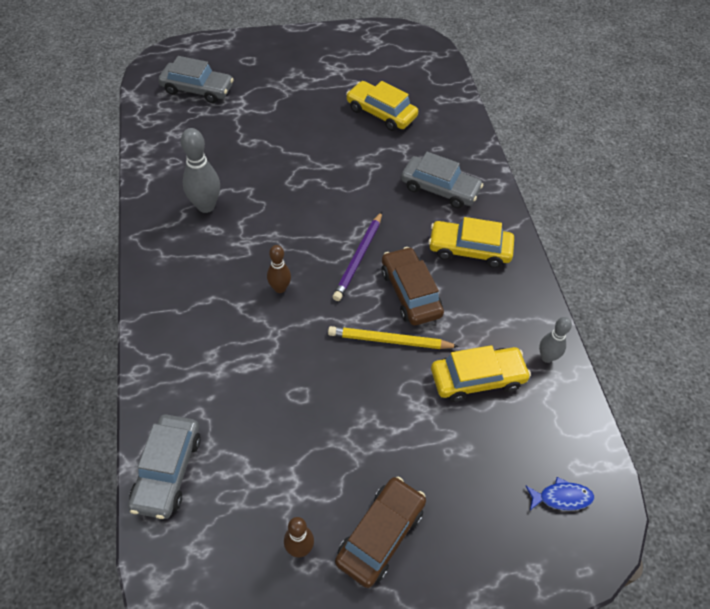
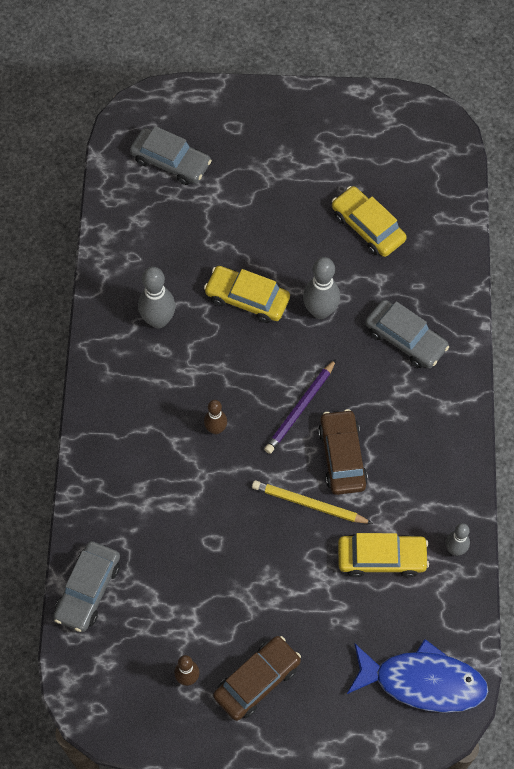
camera: 15 degrees right, 10 degrees up
(356, 178) = (320, 311): none -> grey bowling pin
(469, 249) = (415, 418): yellow car -> yellow car (247, 299)
(561, 497) = (423, 682): blue fish -> blue fish, size x2.32

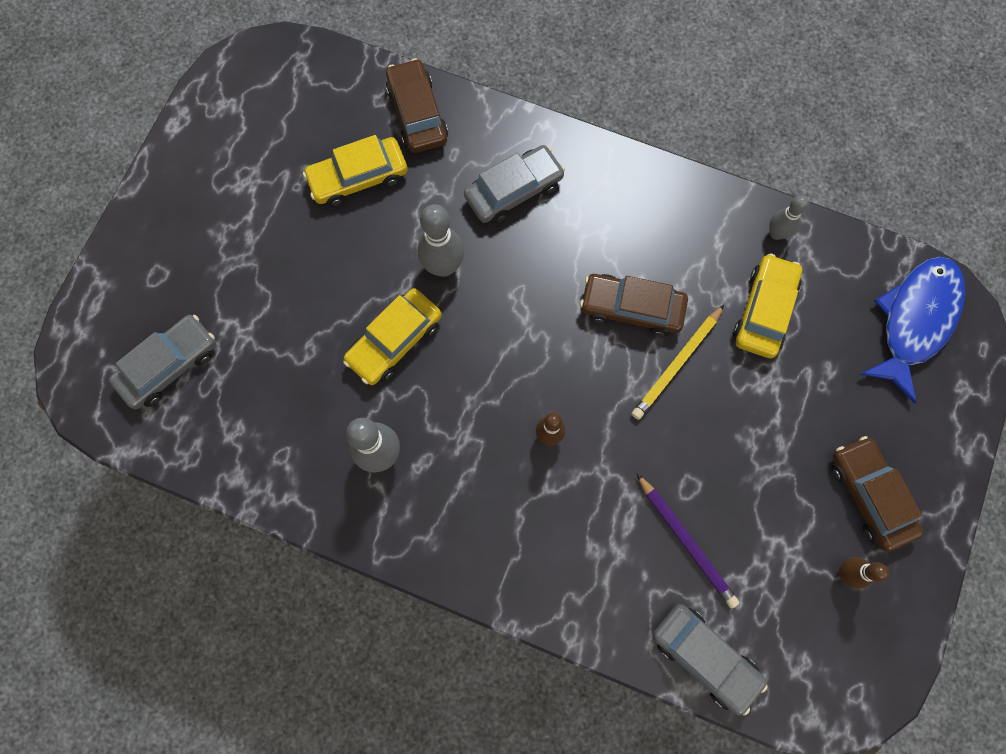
camera: 70 degrees left, 10 degrees up
(300, 408) = (557, 332): purple pencil -> purple pencil (686, 542)
(440, 248) = (417, 114): none -> brown car

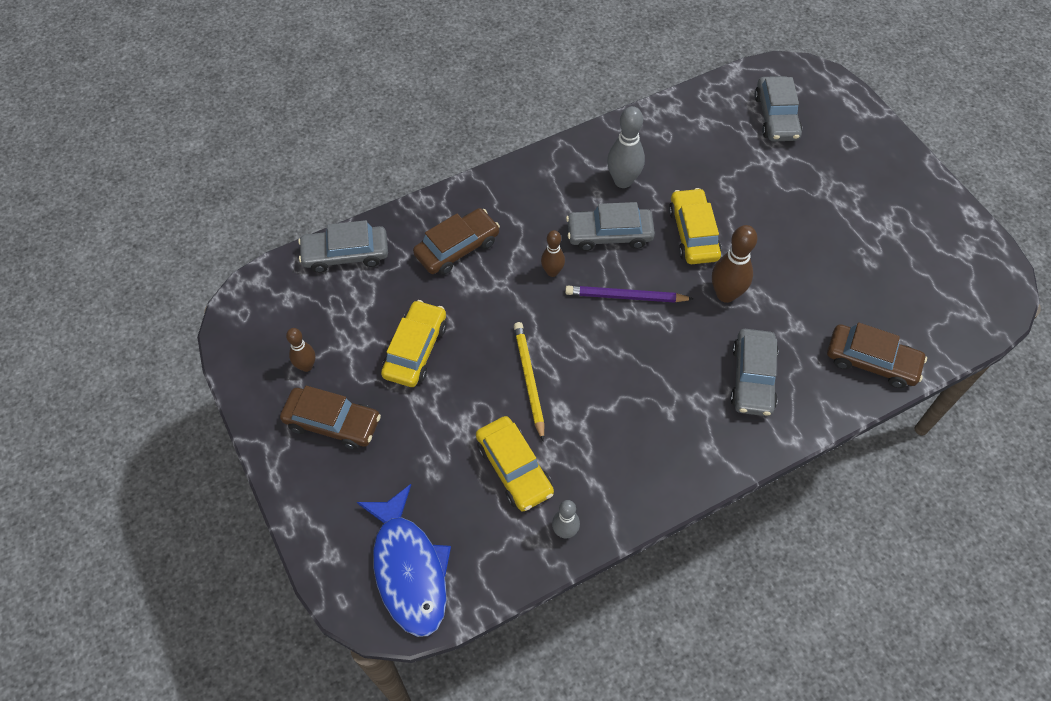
camera: 130 degrees right, 15 degrees down
(358, 177) = (841, 290): yellow car -> yellow car (415, 350)
(443, 266) = (725, 294): grey bowling pin -> brown bowling pin
(460, 416) = (609, 234): none -> grey car
(631, 308) = (594, 384): brown car -> brown car (457, 248)
(686, 542) = (415, 295): purple pencil -> purple pencil (625, 297)

